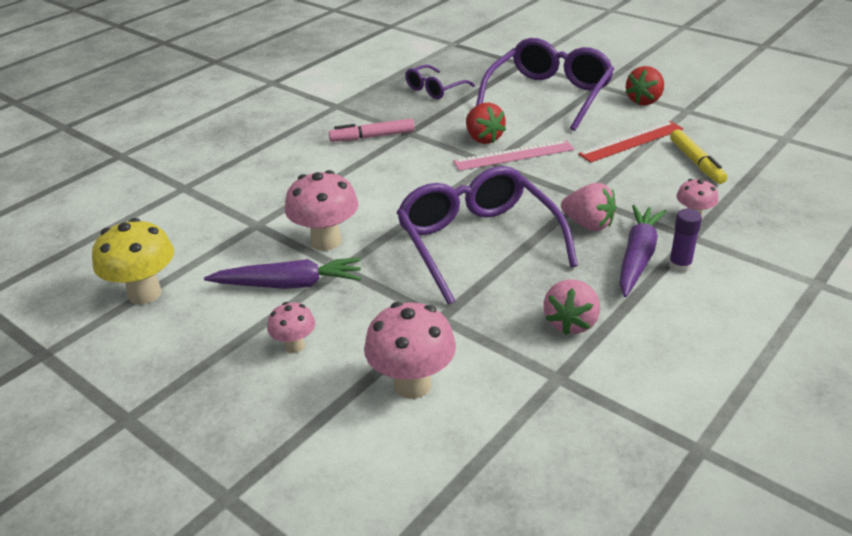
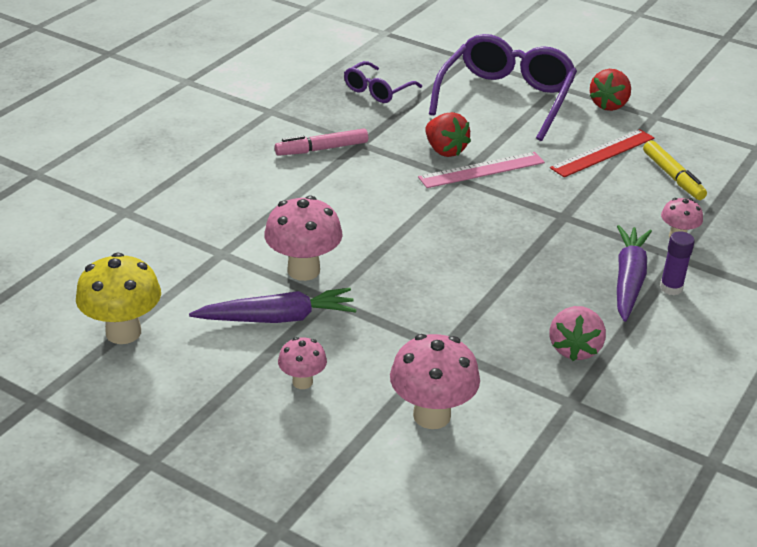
camera: 10 degrees left, 0 degrees up
(477, 242) = (464, 268): purple glasses -> none
(588, 224) = (573, 246): pink strawberry -> none

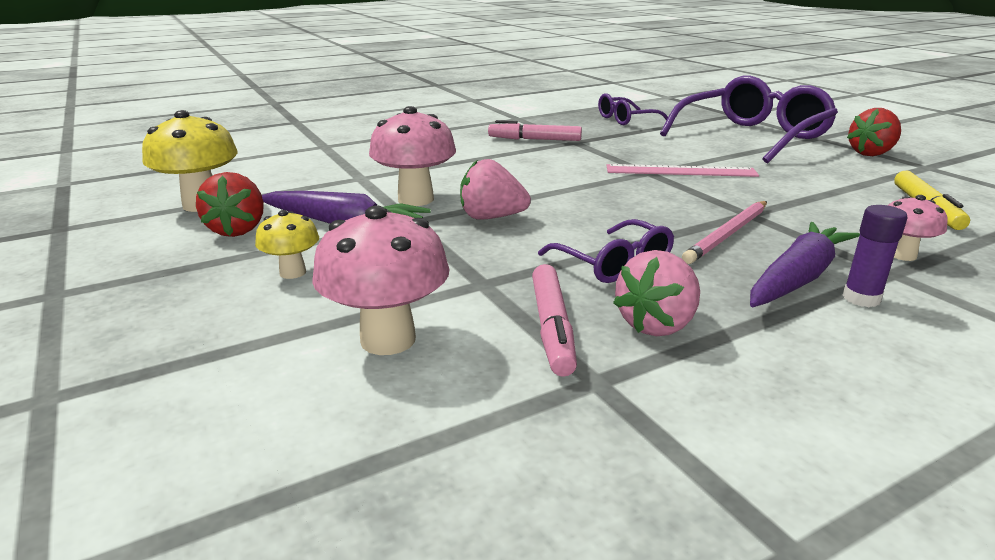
camera: 30 degrees right, 10 degrees down
(302, 382) = (293, 272): pink mushroom -> yellow mushroom
(386, 276) = (491, 217): none -> pink strawberry
(445, 150) = (653, 155): red strawberry -> red strawberry (238, 230)
(512, 302) = (614, 264): none -> purple glasses
(518, 372) = (552, 328): none -> pink marker
(564, 246) = (728, 234): none -> pink pencil
(603, 153) = (839, 180): red ruler -> none

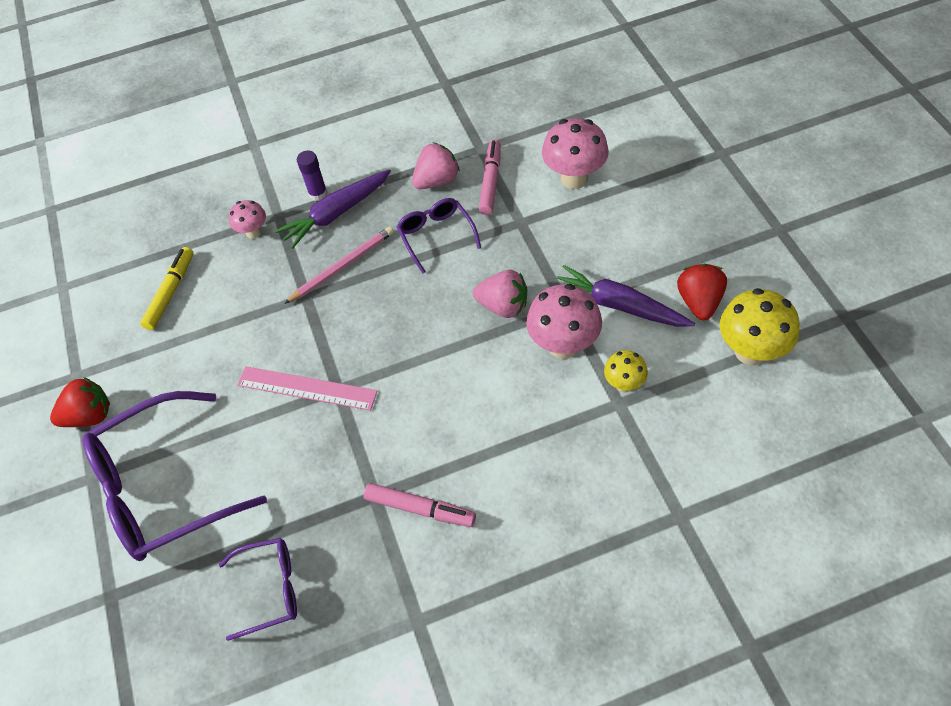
camera: 165 degrees left, 30 degrees up
(293, 272) = (639, 241): yellow mushroom -> yellow mushroom (624, 384)

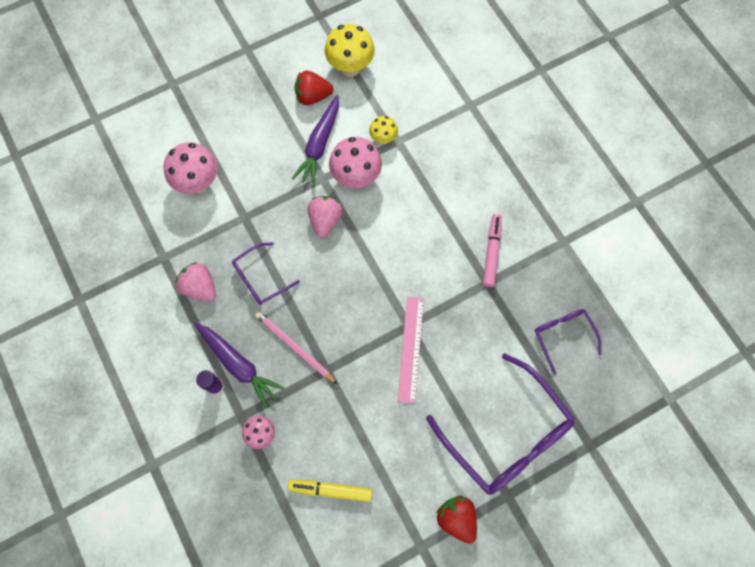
camera: 105 degrees left, 15 degrees up
(490, 182) = (201, 245): pink marker -> none

